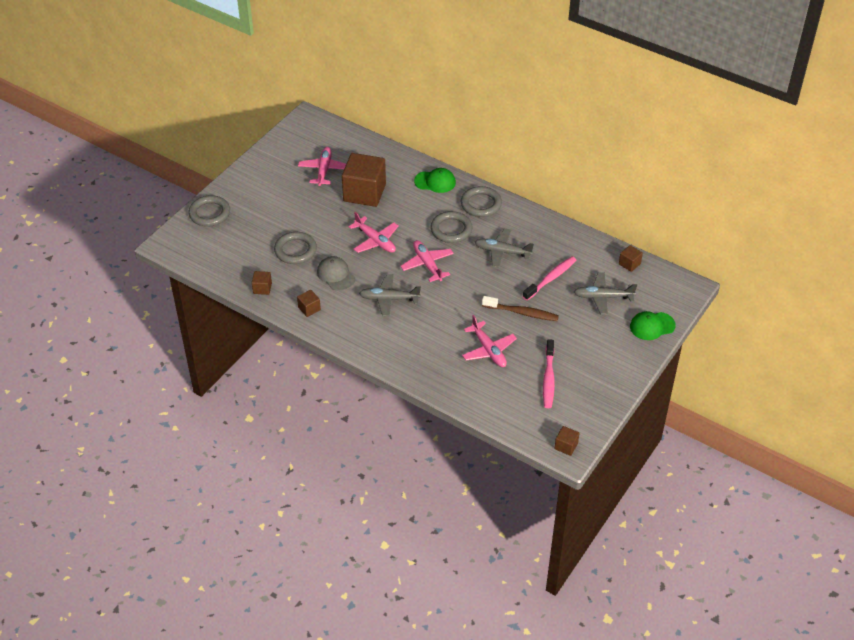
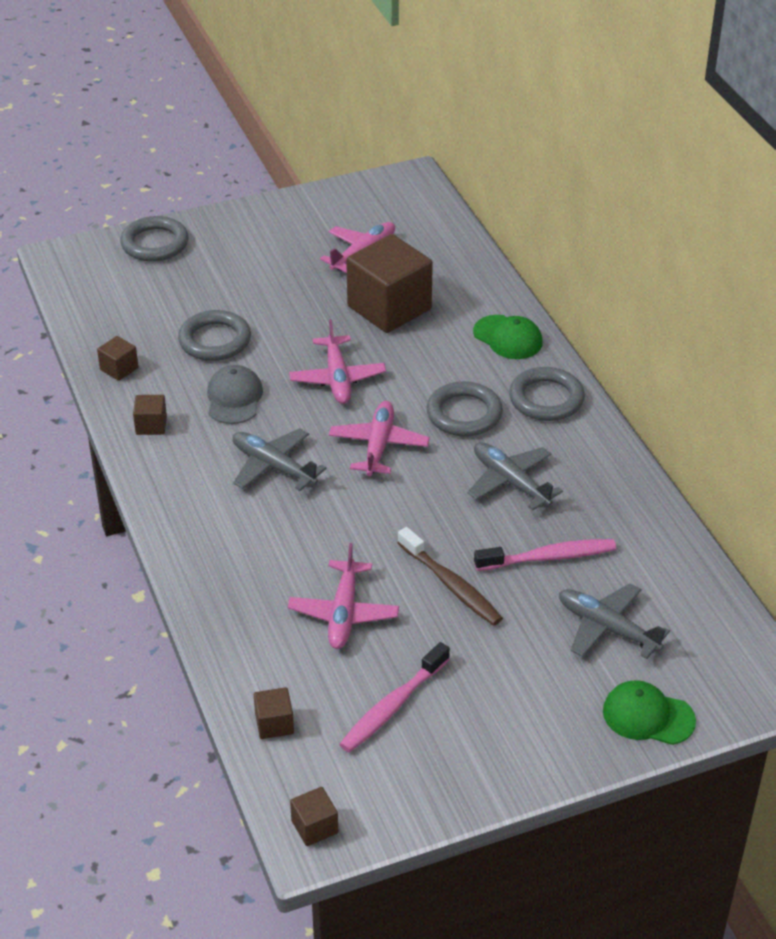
camera: 35 degrees right, 5 degrees down
(629, 264) = (704, 599): brown cube -> brown cube (274, 724)

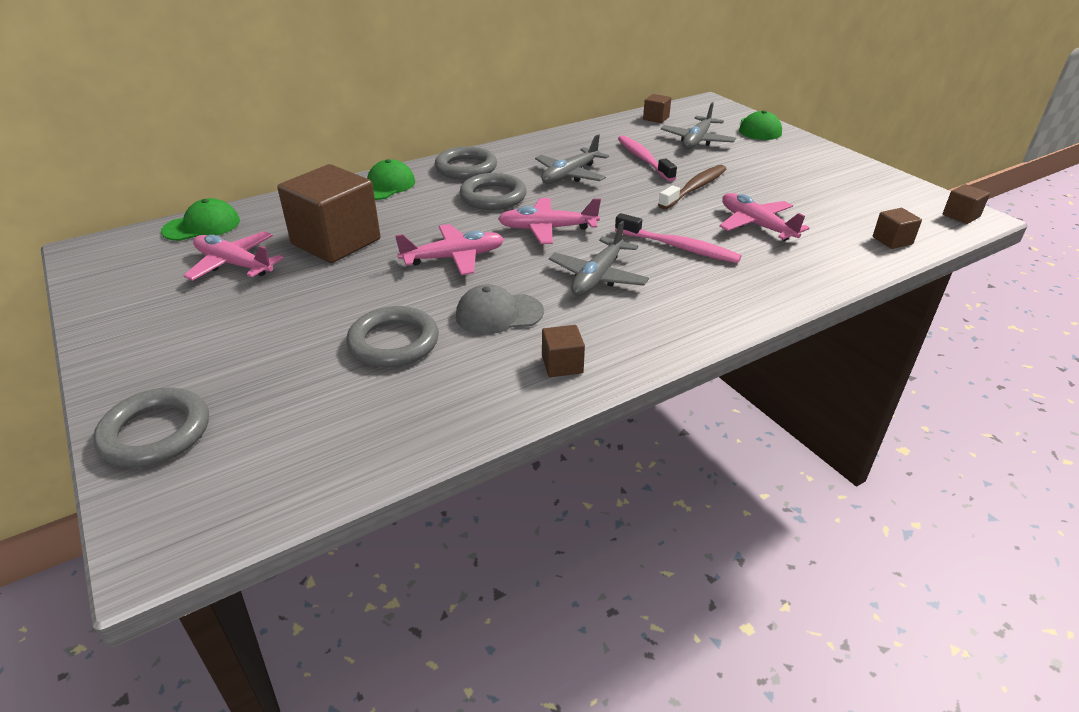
camera: 100 degrees left, 5 degrees down
(119, 369) = (458, 412): brown cube -> brown cube (656, 118)
(343, 613) = (756, 225): pink plane -> pink plane turned 120 degrees counterclockwise
(392, 706) = (829, 199): pink toothbrush -> pink toothbrush (679, 247)
(441, 230) = (202, 226): none -> green cap

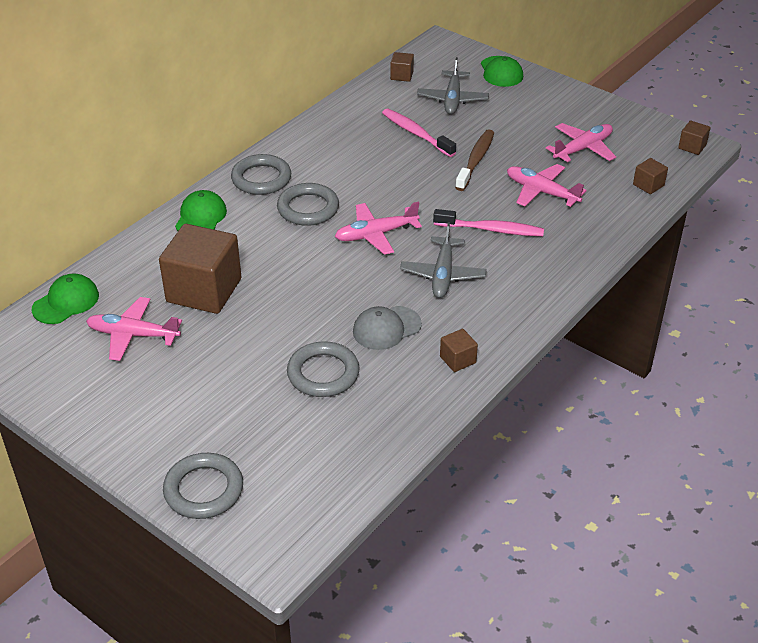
camera: 20 degrees left, 5 degrees up
(454, 258) = (317, 283): pink plane -> pink plane (583, 149)
(570, 175) = (361, 167): grey plane -> none

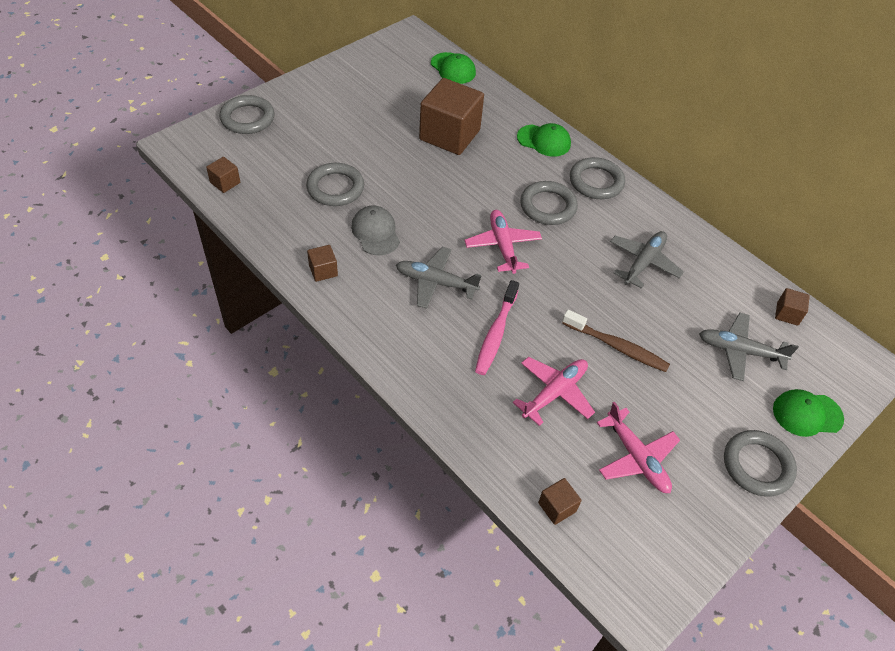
camera: 95 degrees right, 10 degrees up
(133, 335) = (409, 97): pink plane -> none
(368, 147) = (643, 263): none -> grey plane
(416, 133) = (669, 305): pink toothbrush -> none
(559, 95) = (757, 465): none -> grey ring
(692, 146) = (637, 591): brown cube -> brown cube (225, 182)

